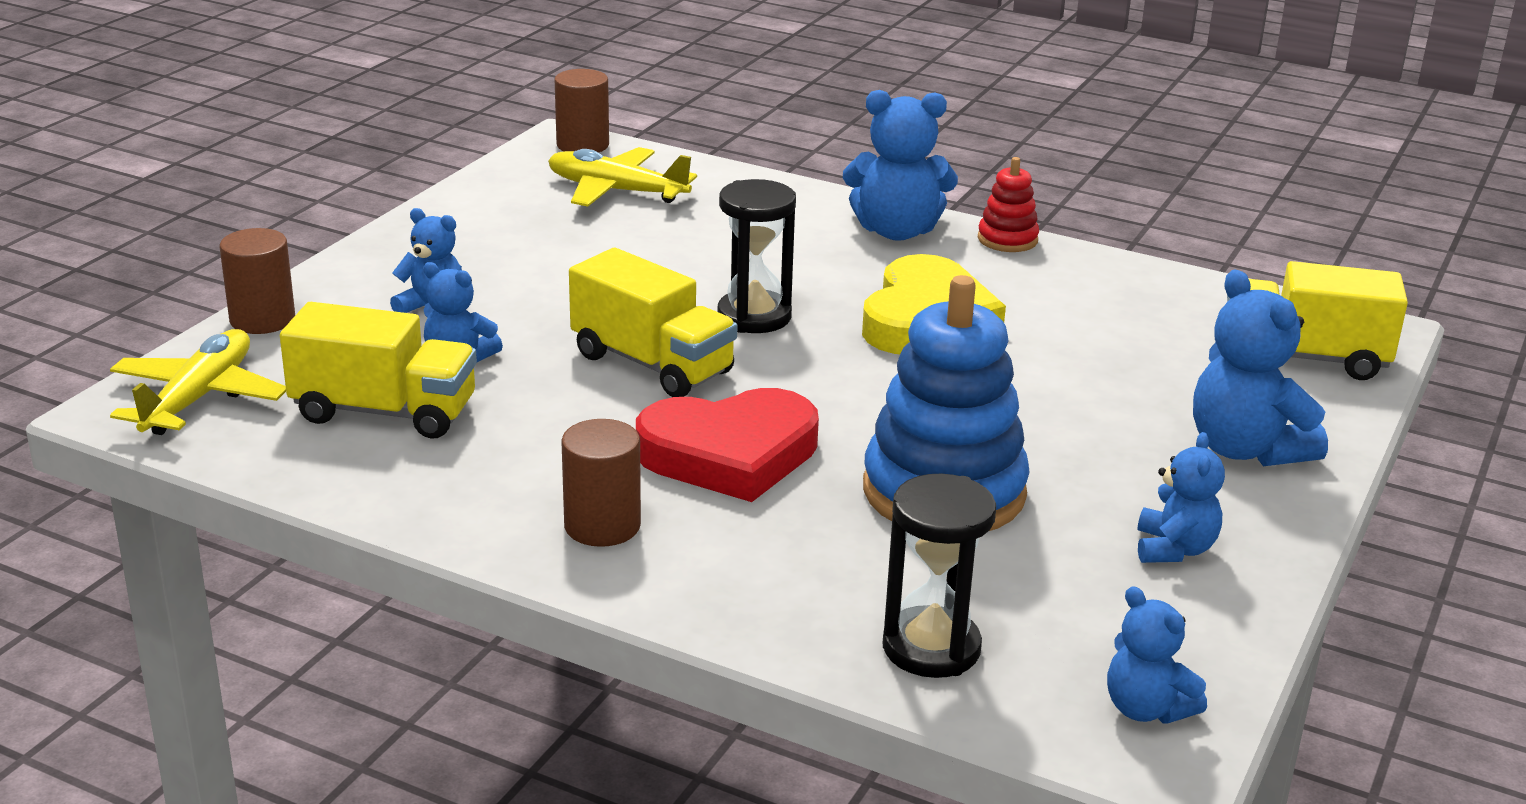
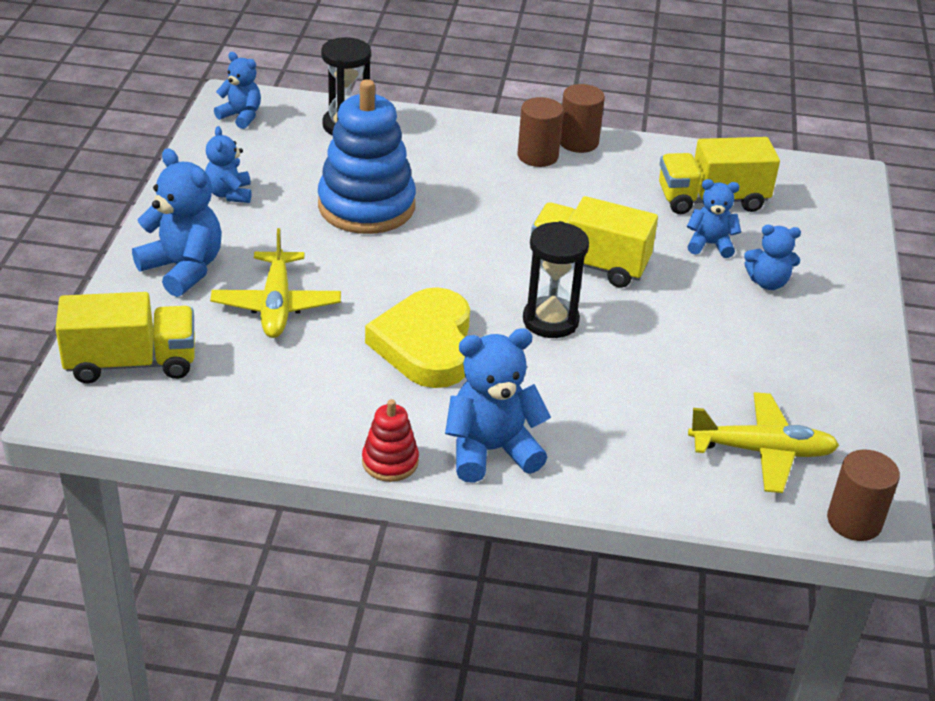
camera: 160 degrees right, 10 degrees up
(199, 397) = (820, 190): yellow plane -> yellow plane (276, 305)
(262, 320) = (859, 251): brown cylinder -> brown cylinder (578, 142)
(730, 454) = (499, 208): red heart -> none

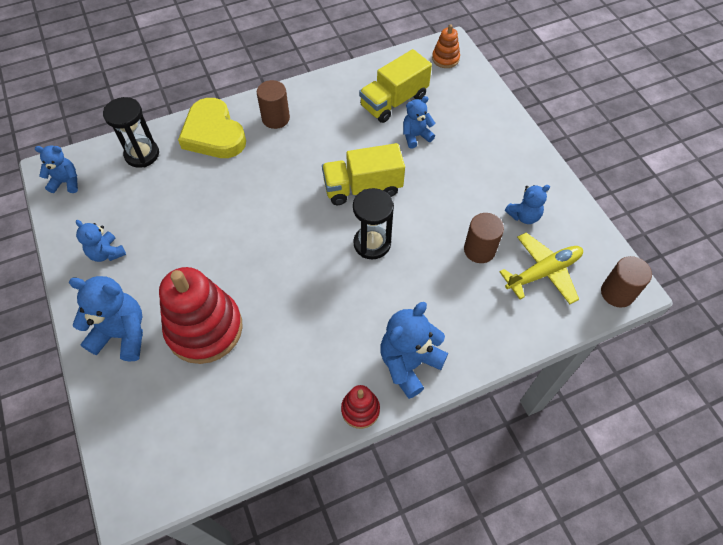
camera: 30 degrees left, 20 degrees up
(131, 363) = (146, 434): yellow truck -> none
(276, 305) = (204, 328): yellow plane -> red stacking toy
(366, 206) = (202, 214): blue stacking toy -> none
(426, 345) = (316, 305): yellow heart -> yellow heart (213, 134)
(578, 142) = (291, 95): brown cylinder -> brown cylinder (479, 250)
(767, 282) = (463, 147): blue teddy bear -> blue teddy bear (524, 216)
(828, 186) = (445, 59): none -> orange stacking toy

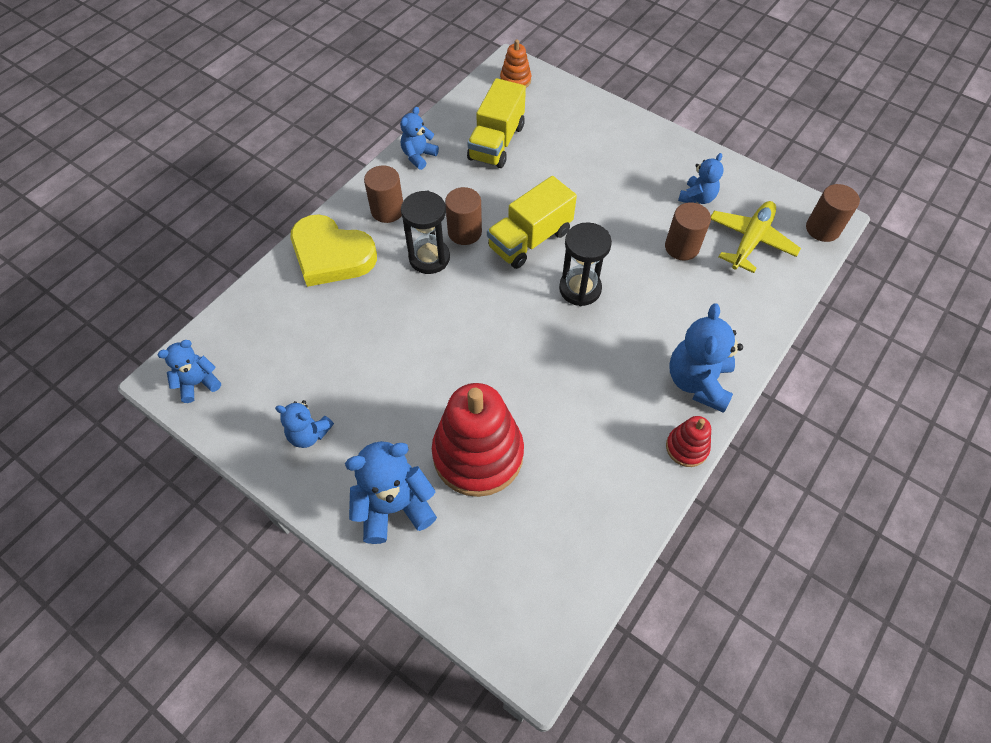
camera: 30 degrees left, 0 degrees up
(142, 154) = (266, 312): black hourglass -> black hourglass (429, 258)
(318, 159) = (464, 232): none -> brown cylinder
(416, 136) = (543, 167): blue teddy bear -> blue teddy bear (418, 156)

